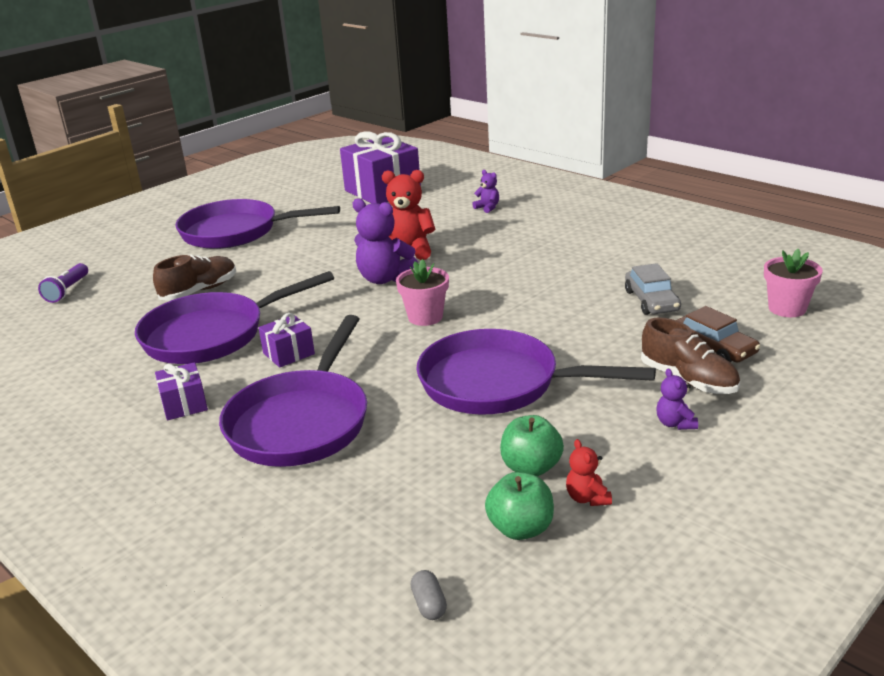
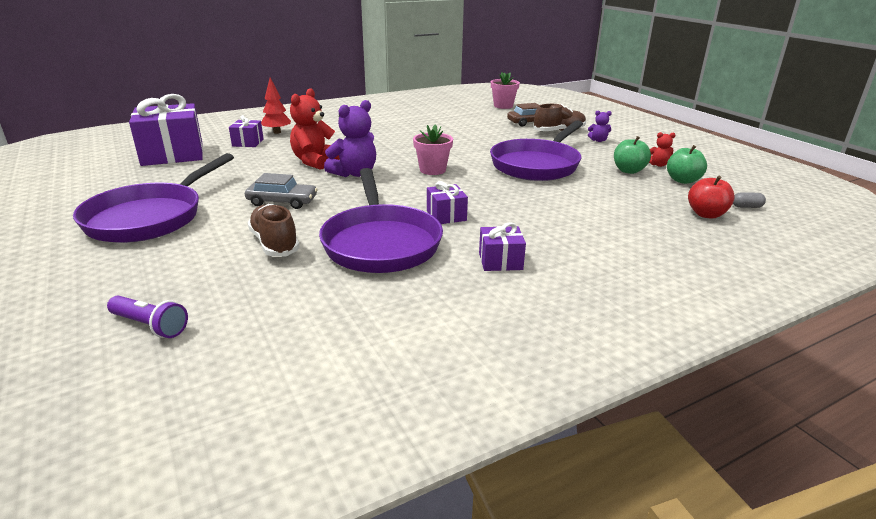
camera: 75 degrees left, 0 degrees up
(301, 422) = (553, 220): purple pan -> none
(374, 555) = (706, 214): none -> red apple
(441, 206) = (248, 142): none -> purple gift
(487, 208) = (277, 132): purple teddy bear -> red tree
(651, 301) = (470, 123): grey car -> grey car (282, 201)

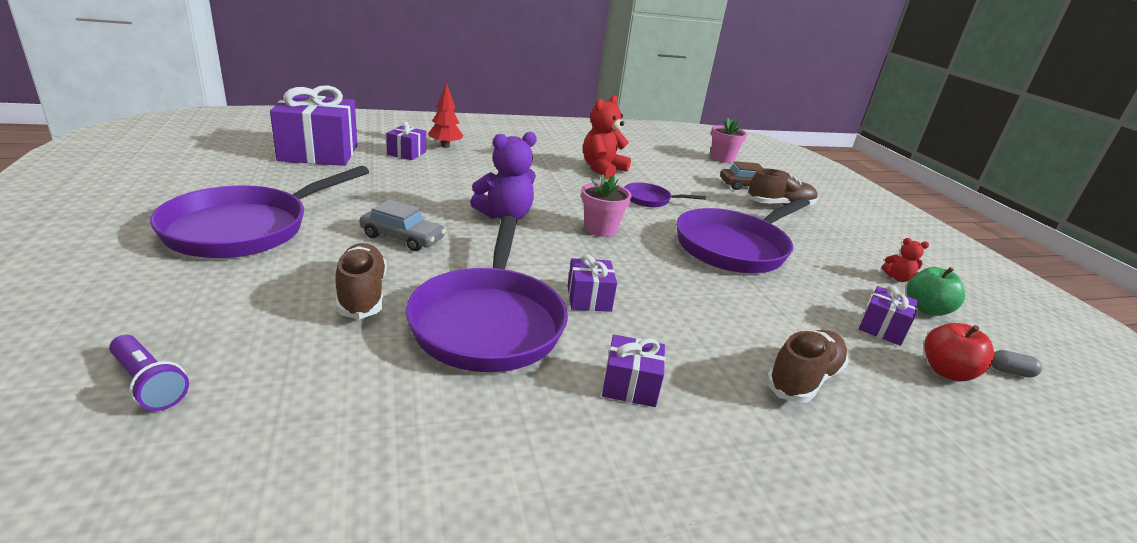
camera: 10 degrees right, 0 degrees up
(315, 161) = (468, 191): red teddy bear -> red teddy bear (602, 169)
(461, 144) = (650, 199): none -> purple pan
(598, 140) = (826, 227): purple teddy bear -> none
(614, 236) = (803, 379): none -> brown shoe
(628, 171) = (854, 279): green apple -> none
(657, 197) = (882, 328): none -> purple gift

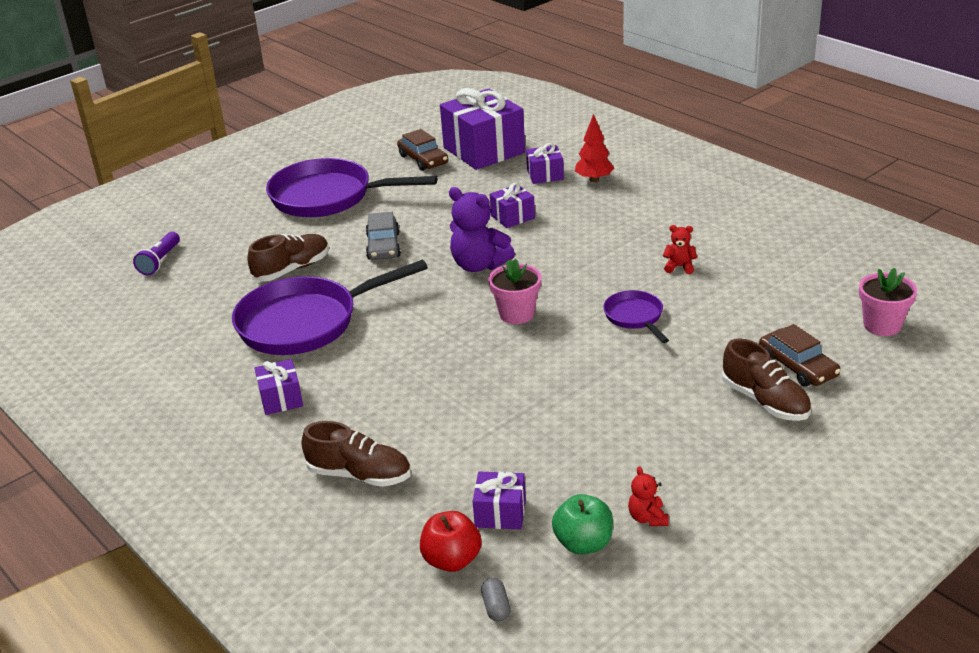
camera: 70 degrees right, 5 degrees up
(277, 173) = (423, 159): none -> brown car
(589, 298) = (380, 348): purple gift -> purple gift (513, 217)
(602, 169) = (679, 267): red teddy bear -> red teddy bear, size x0.50
(734, 247) = (580, 394): purple pan -> none

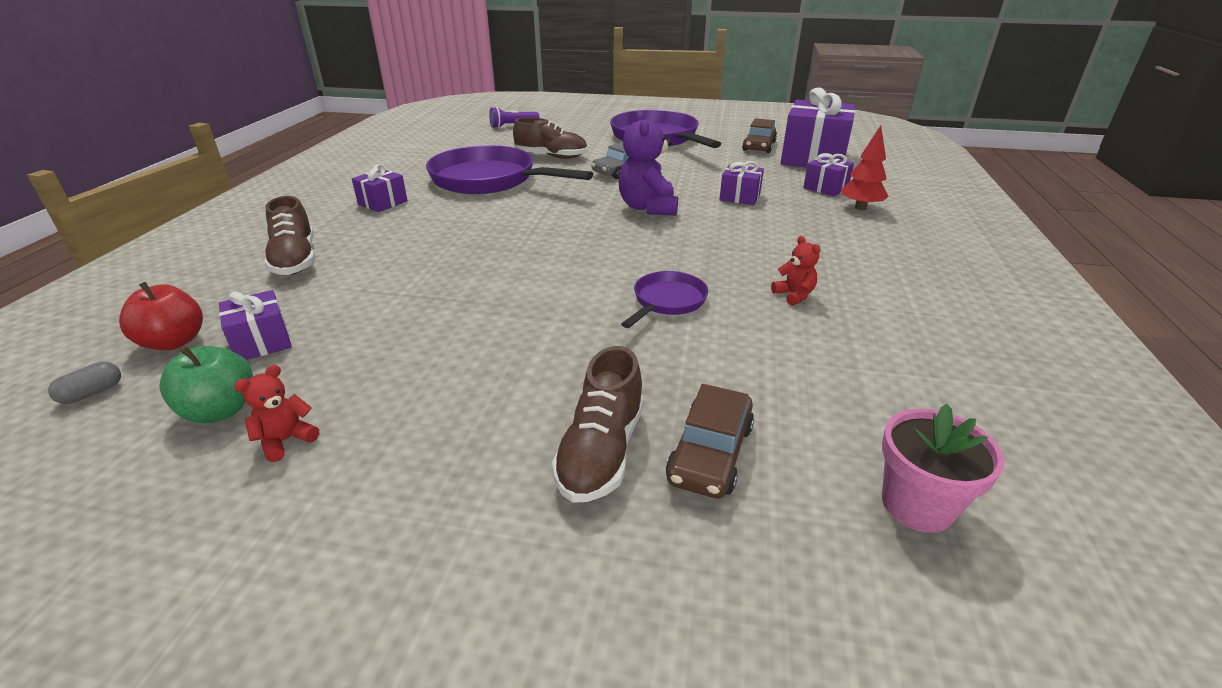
camera: 50 degrees right, 0 degrees up
(516, 314) = (596, 245): pink flower pot -> none

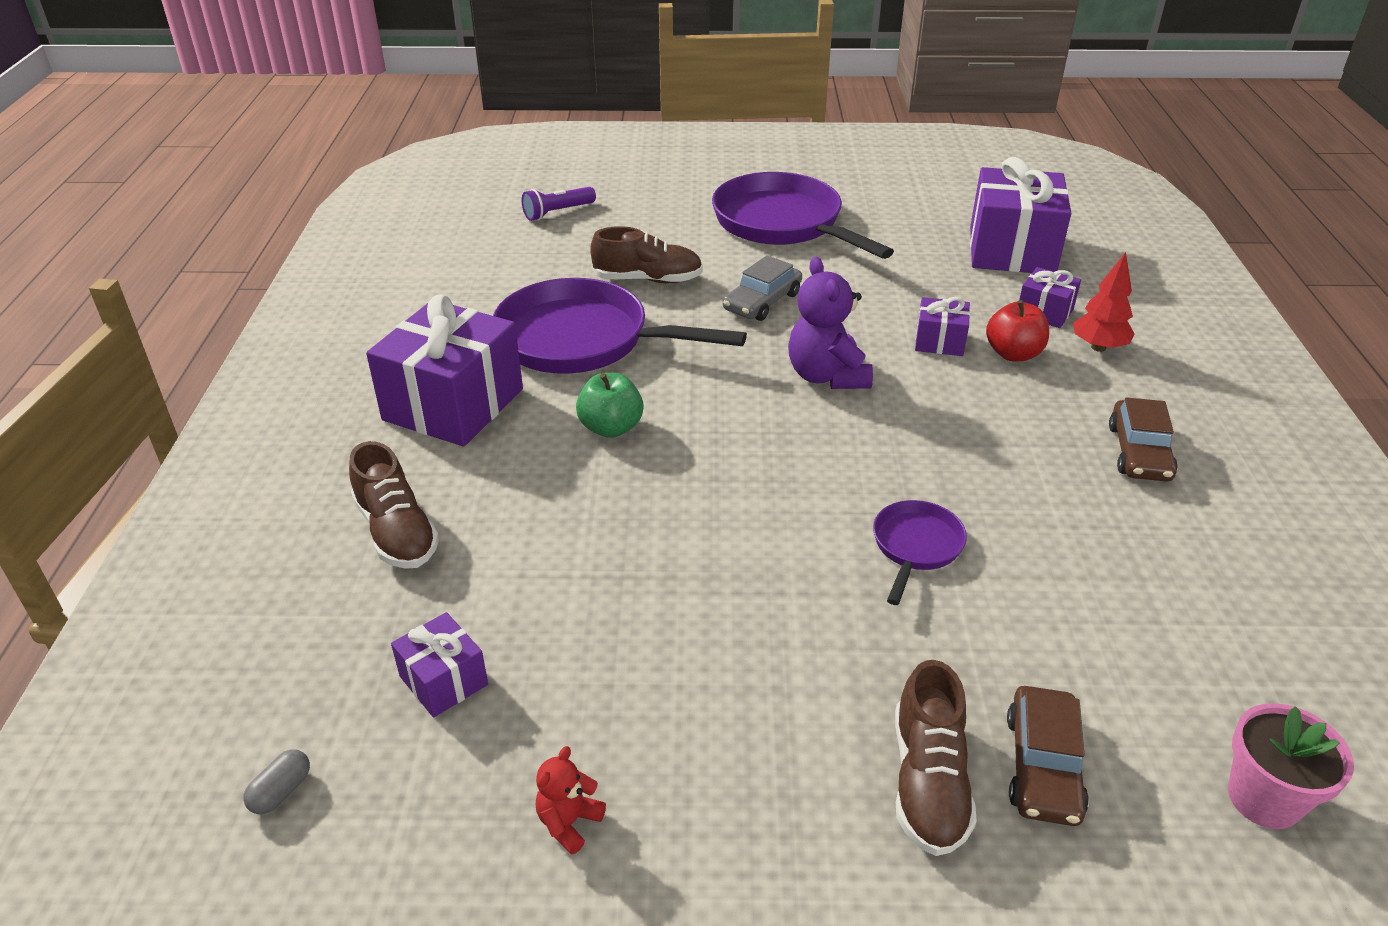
camera: 10 degrees left, 5 degrees up
(174, 342) = (328, 696): red apple -> red apple (1013, 354)
(220, 410) = (462, 792): green apple -> green apple (611, 428)
(383, 203) = (453, 404): purple gift -> purple gift, size x2.07
(759, 146) = (931, 230): brown car -> brown car (1139, 452)
(794, 295) = (1061, 517): red teddy bear -> none

